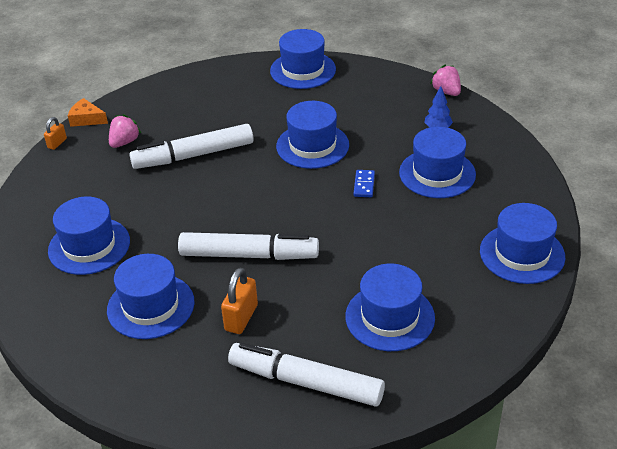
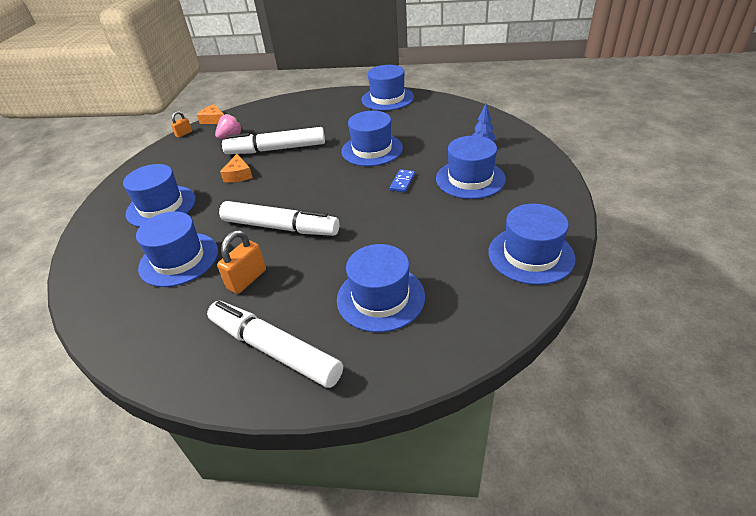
camera: 15 degrees right, 0 degrees up
(164, 195) = (238, 175): none -> orange cheese
(446, 92) = (499, 119): pink strawberry -> none

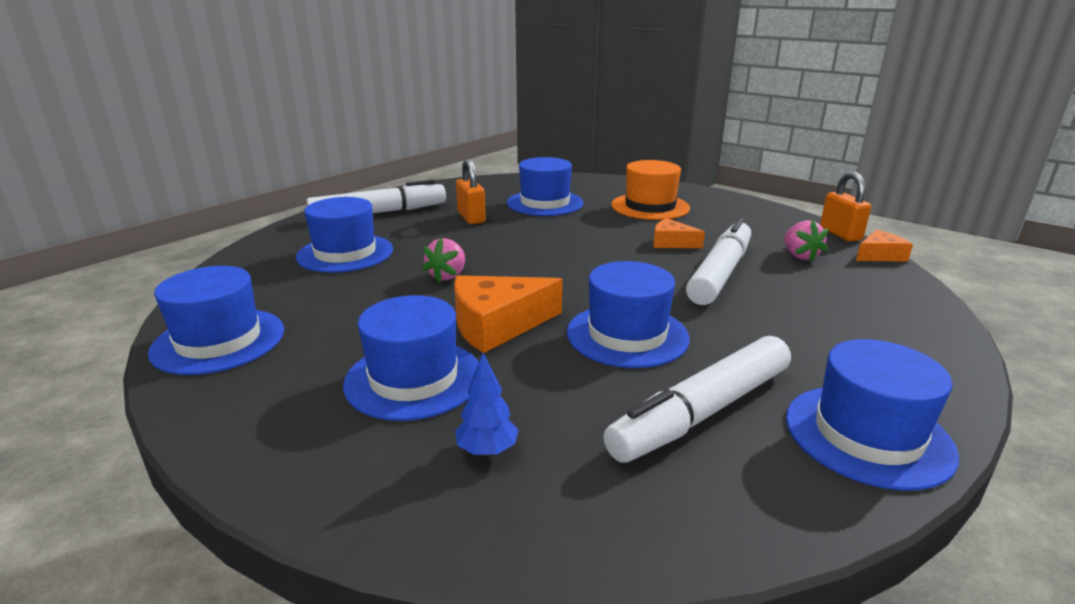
camera: 120 degrees right, 15 degrees down
(161, 206) = (650, 206): blue hat -> orange hat
(184, 134) = (840, 234): orange padlock -> orange padlock, size x1.68
(280, 227) = (524, 241): white marker -> white marker (702, 412)
(367, 227) = (447, 276): none -> pink strawberry
(402, 182) = (497, 325): blue domino -> orange cheese

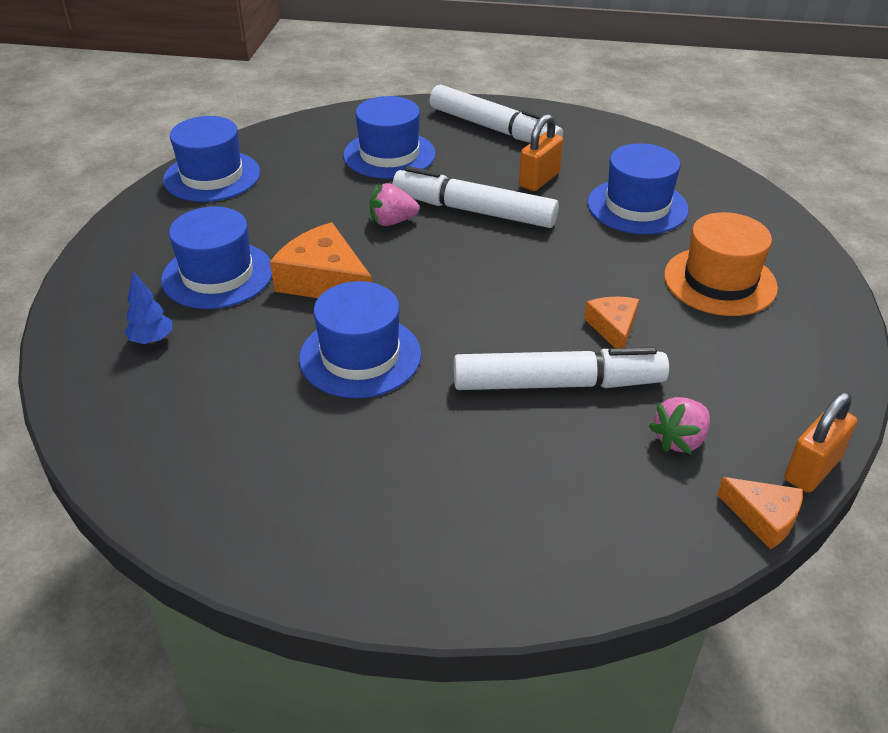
camera: 60 degrees right, 15 degrees up
(702, 412) = (259, 430): white marker -> white marker (474, 211)
(867, 435) = (282, 537): blue hat -> none

